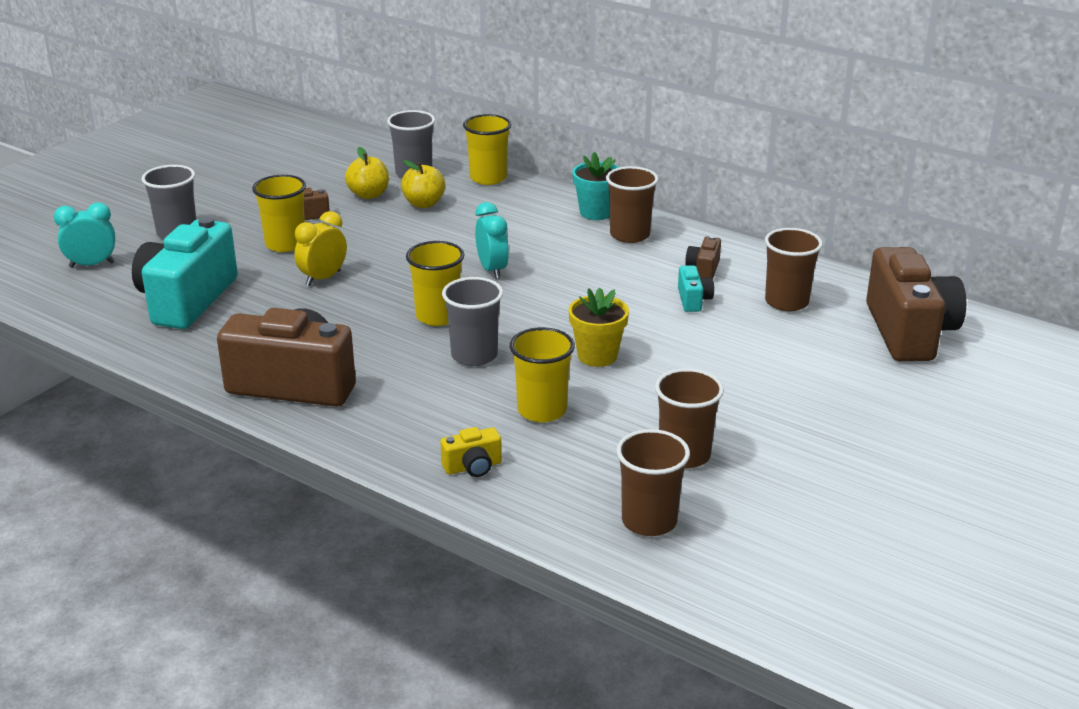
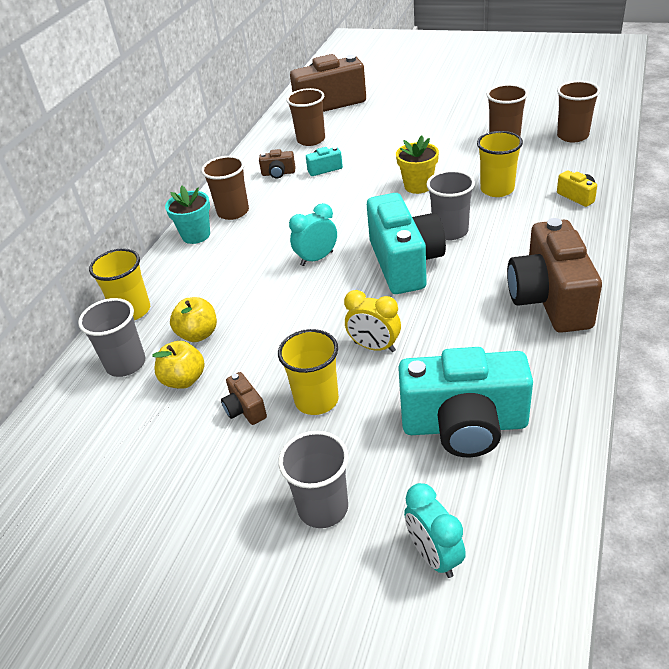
camera: 100 degrees left, 10 degrees up
(437, 316) = (405, 263): yellow cup -> turquoise camera

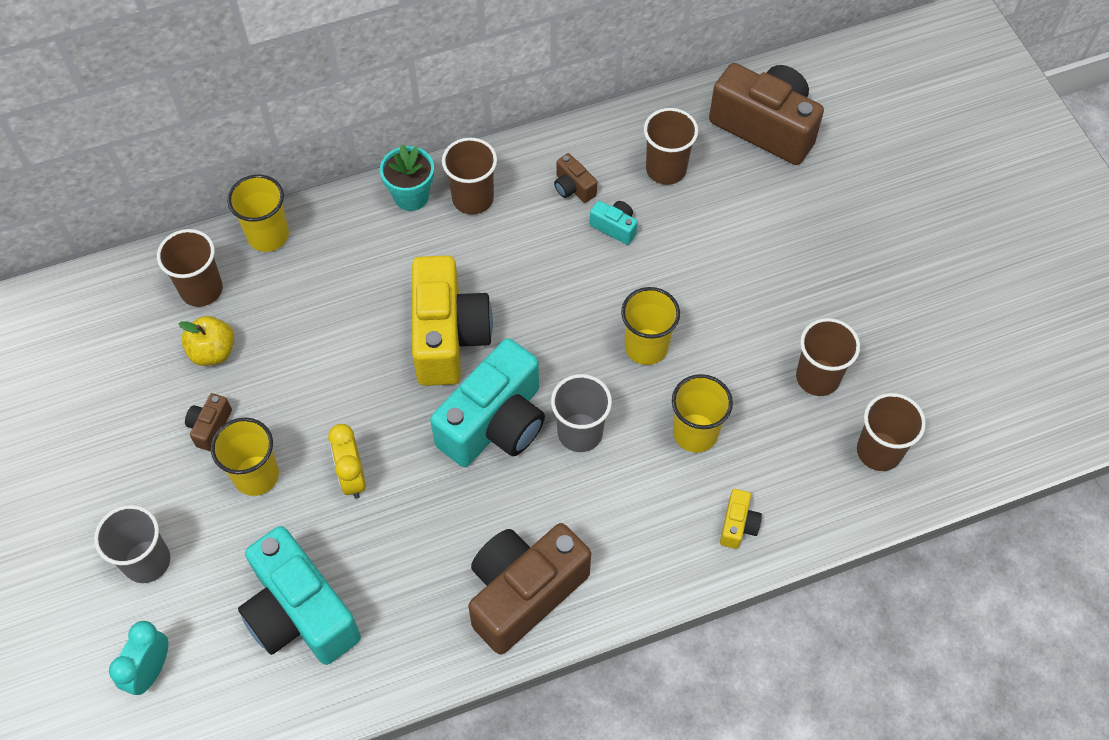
camera: 45 degrees right, 20 degrees up
(126, 364) = (201, 289): grey cup -> brown cup
(198, 334) = (274, 317): yellow apple -> none
(316, 258) = (448, 336): turquoise clock -> yellow camera
(418, 186) = (646, 347): yellow flower pot -> yellow cup

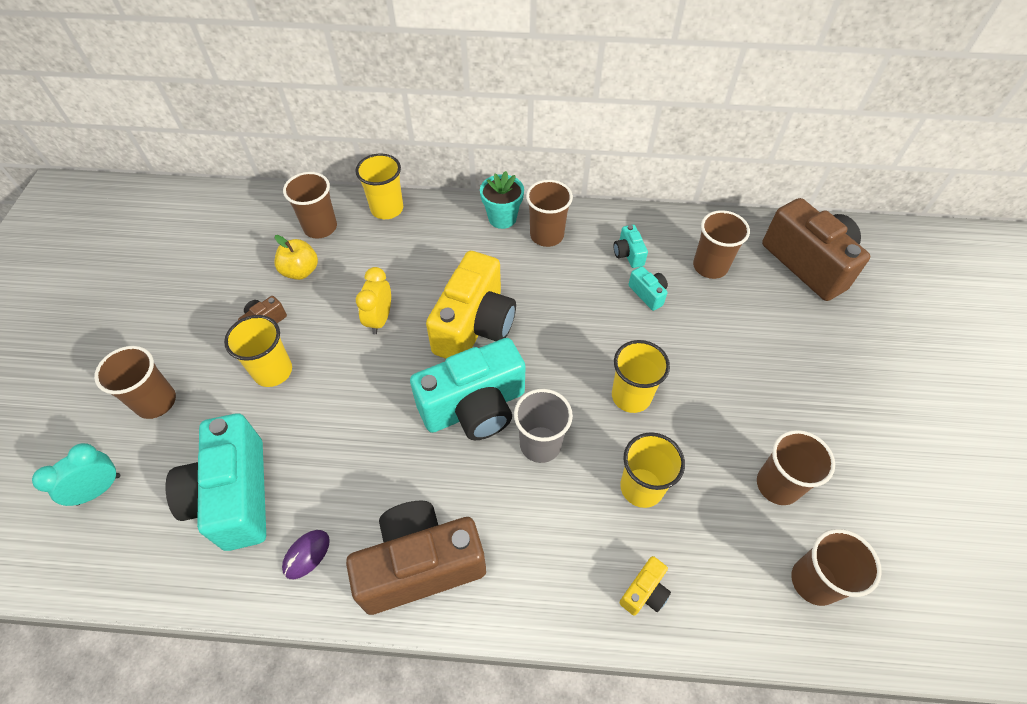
camera: 25 degrees right, 5 degrees down
(147, 561) = (156, 402): grey cup -> brown cup
(352, 477) = (341, 403): yellow clock -> yellow clock (379, 319)
(408, 633) = (306, 554): none -> purple mouse
(573, 187) = (628, 254): brown camera -> turquoise camera

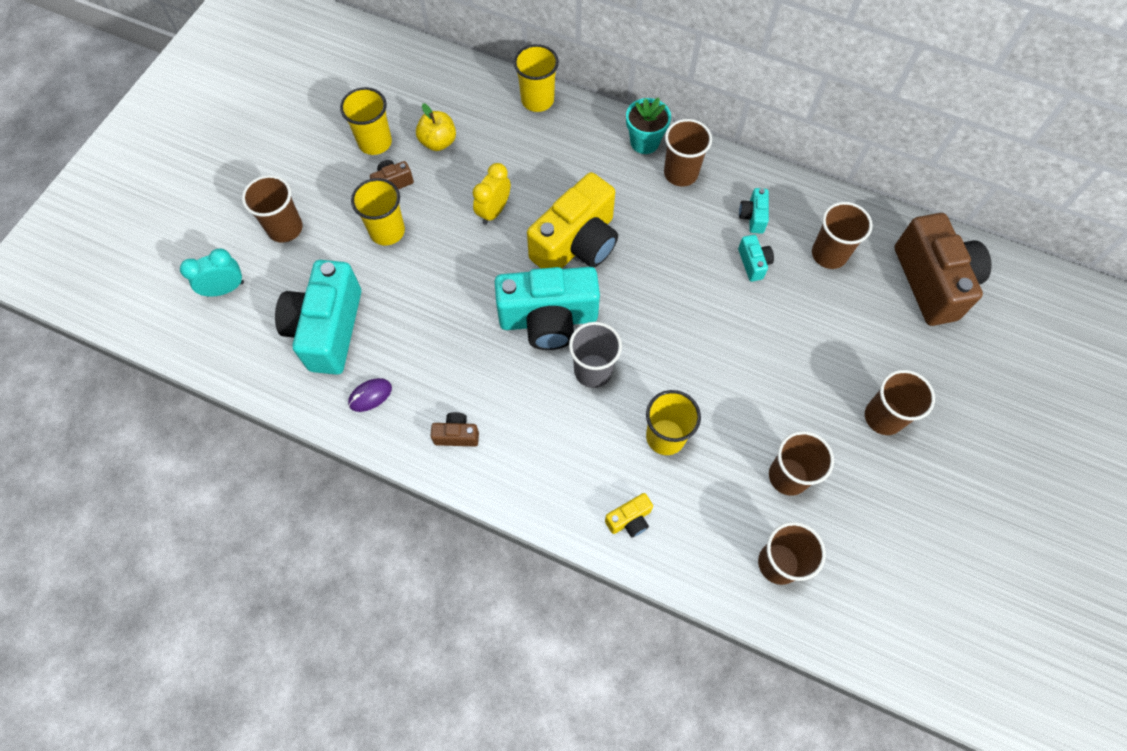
camera: 20 degrees right, 10 degrees up
(320, 227) = (469, 102): brown cup -> brown cup (883, 417)
(420, 565) = (456, 435): brown camera -> brown camera, size x0.43
(631, 396) = (692, 355): yellow cup -> yellow cup (375, 142)

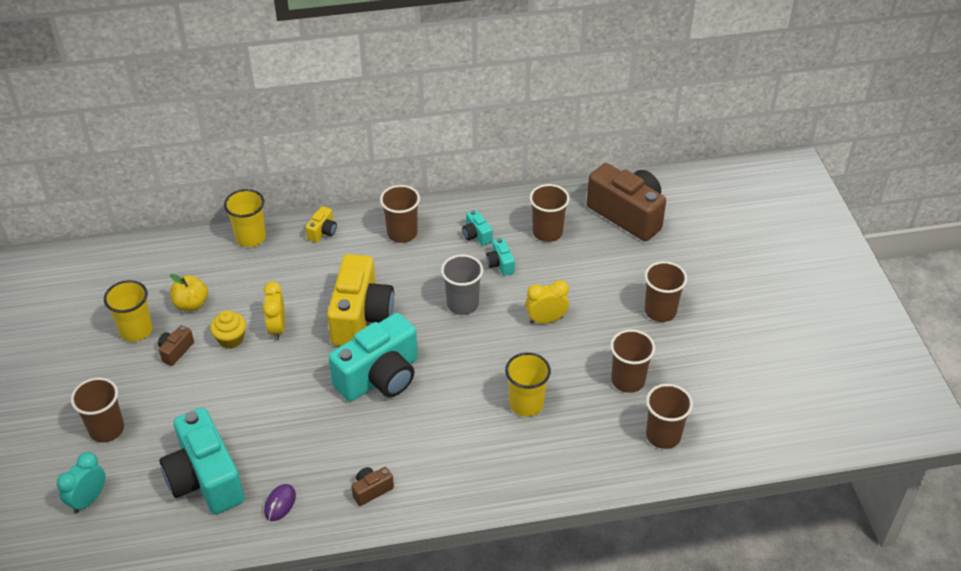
camera: 35 degrees left, 20 degrees down
(387, 231) = (199, 386): yellow cup -> none
(446, 198) = (231, 339): none -> yellow cupcake
(593, 371) = (440, 392): grey cup -> grey cup (462, 304)
(629, 520) = (543, 469): yellow camera -> yellow camera (323, 232)
(644, 142) = (358, 226): turquoise flower pot -> none
(753, 263) = (500, 264): turquoise camera -> turquoise camera turned 150 degrees counterclockwise
(754, 354) = (546, 320): none -> yellow clock

